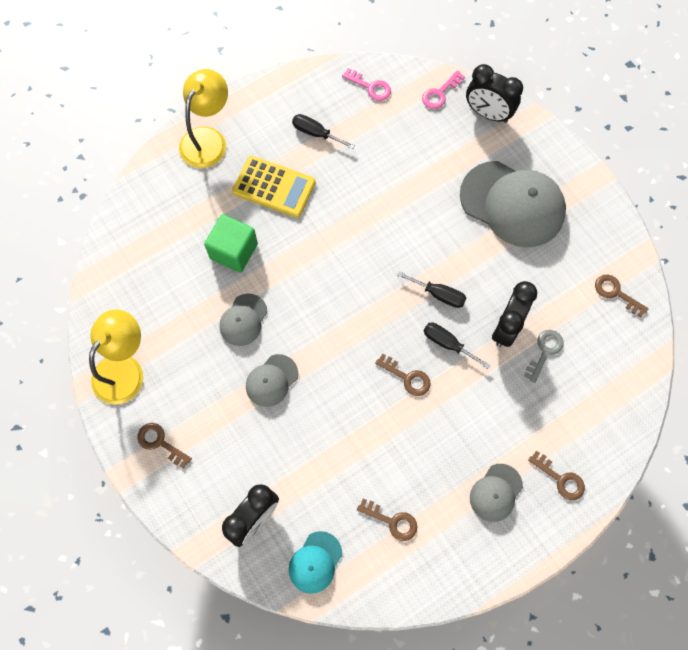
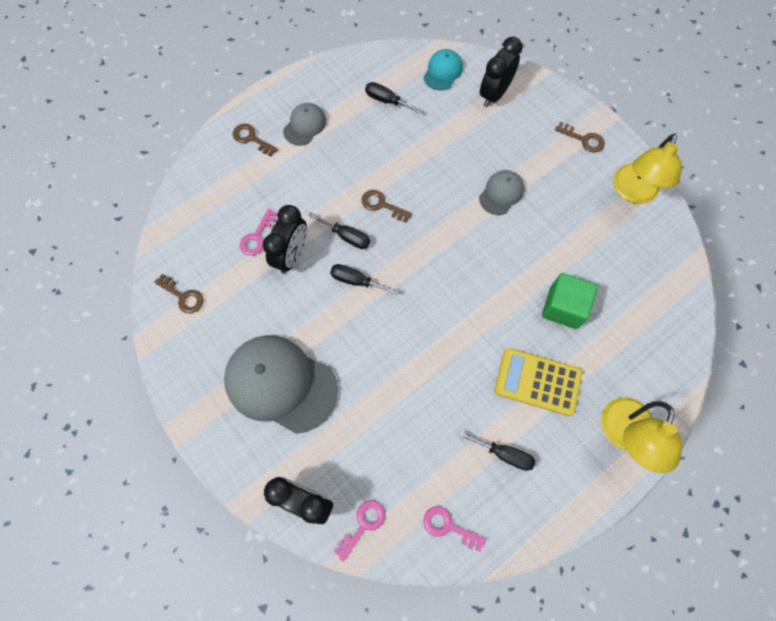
camera: 175 degrees right, 0 degrees up
(243, 320) = (538, 242): grey cap -> none
(392, 521) = (387, 101): brown key -> black screwdriver
(545, 351) = (257, 236): grey key -> pink key

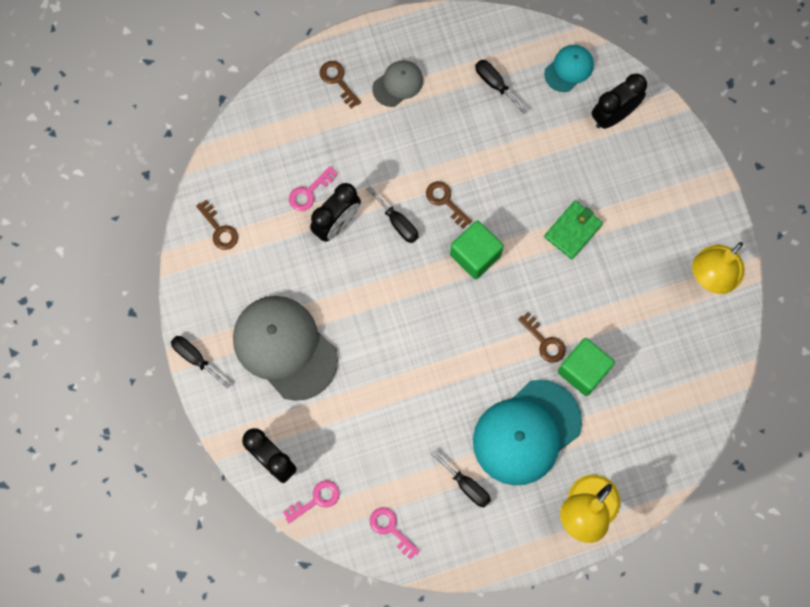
camera: 20 degrees right, 5 degrees up
(356, 281) = (390, 272): black screwdriver -> black screwdriver (195, 358)
(426, 241) = (475, 255): none -> green cube
(501, 193) = (573, 231): grey cap -> green wallet
(537, 382) = (526, 432): yellow calculator -> turquoise cap
(583, 139) = (686, 200): brown key -> brown key (544, 341)

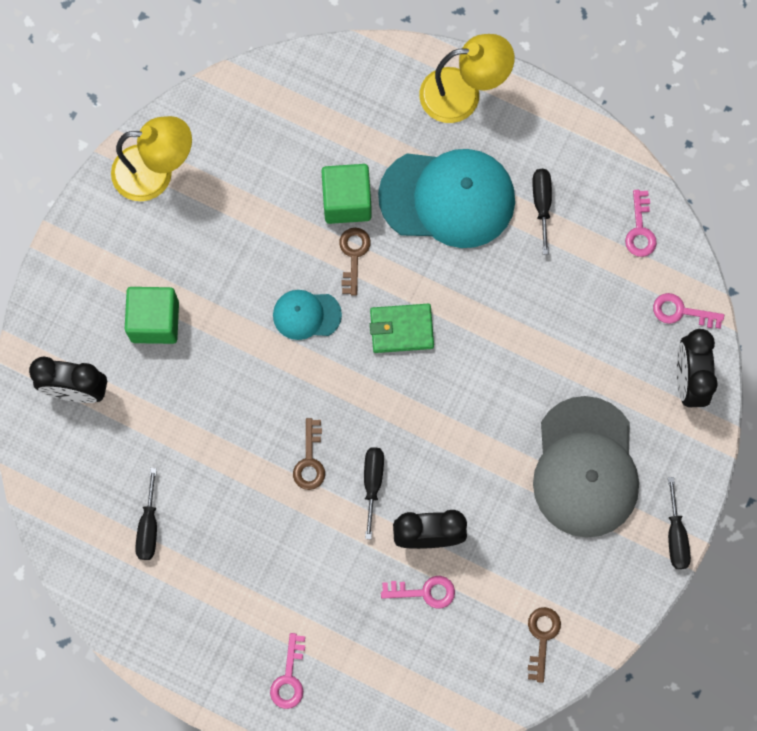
camera: 135 degrees left, 0 degrees up
(337, 81) = (289, 678): brown key -> pink key
(398, 84) = (237, 617): grey cap -> none
(475, 255) = (334, 386): green cube -> green cube (155, 321)
(569, 69) = (67, 474): turquoise cap -> turquoise cap (306, 315)
(573, 231) = (227, 324): green wallet -> green wallet (401, 329)

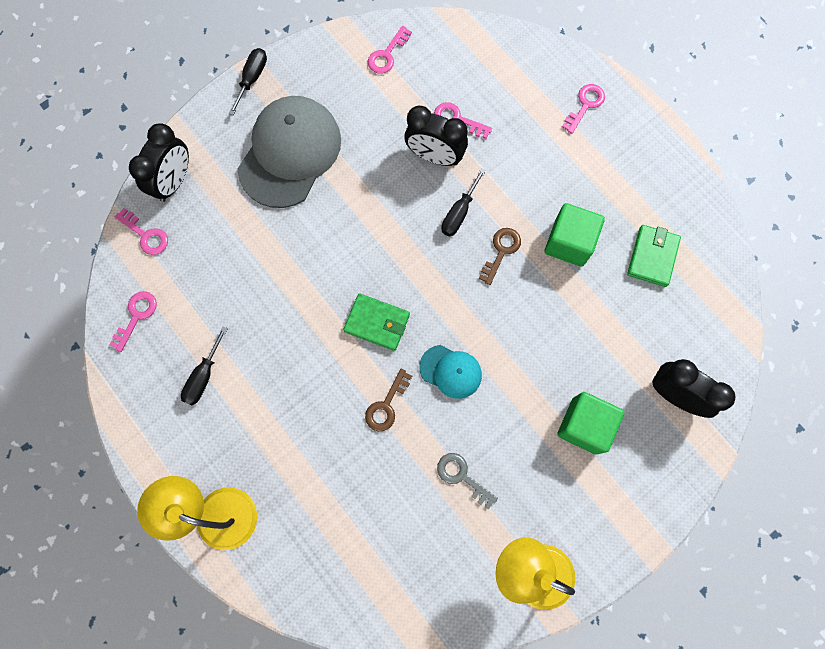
camera: 155 degrees left, 0 degrees up
(149, 527) = (652, 257): black screwdriver -> green wallet
(252, 224) = (462, 476): none -> grey key
(347, 201) = (369, 458): green cube -> green cube (569, 243)
(447, 198) = (280, 419): turquoise cap -> none
(542, 637) = (387, 55): brown key -> pink key

